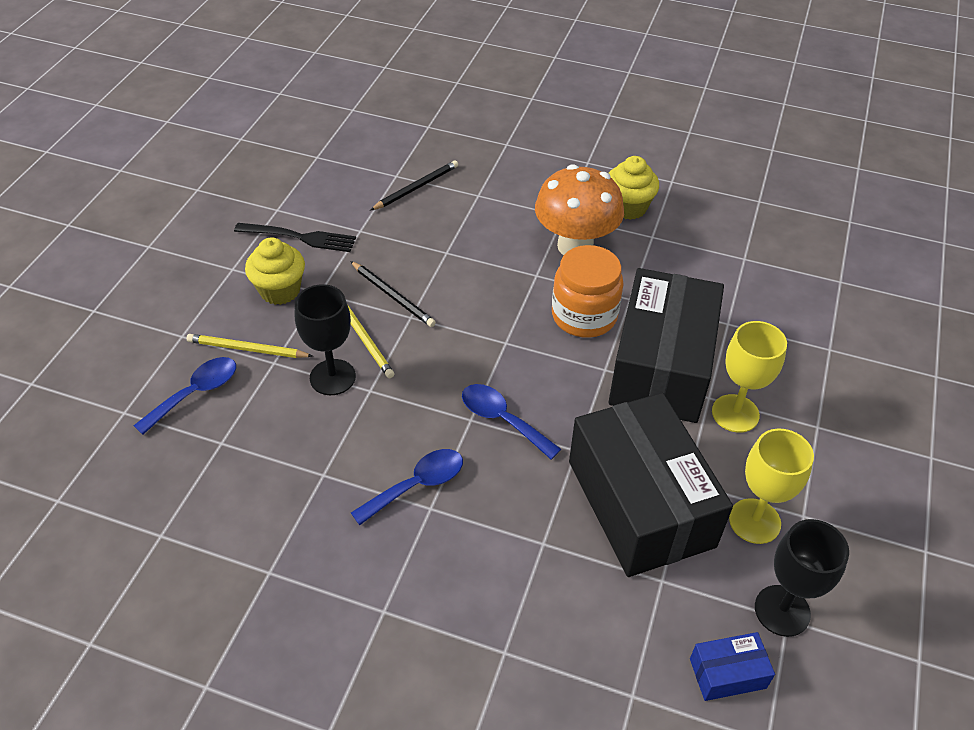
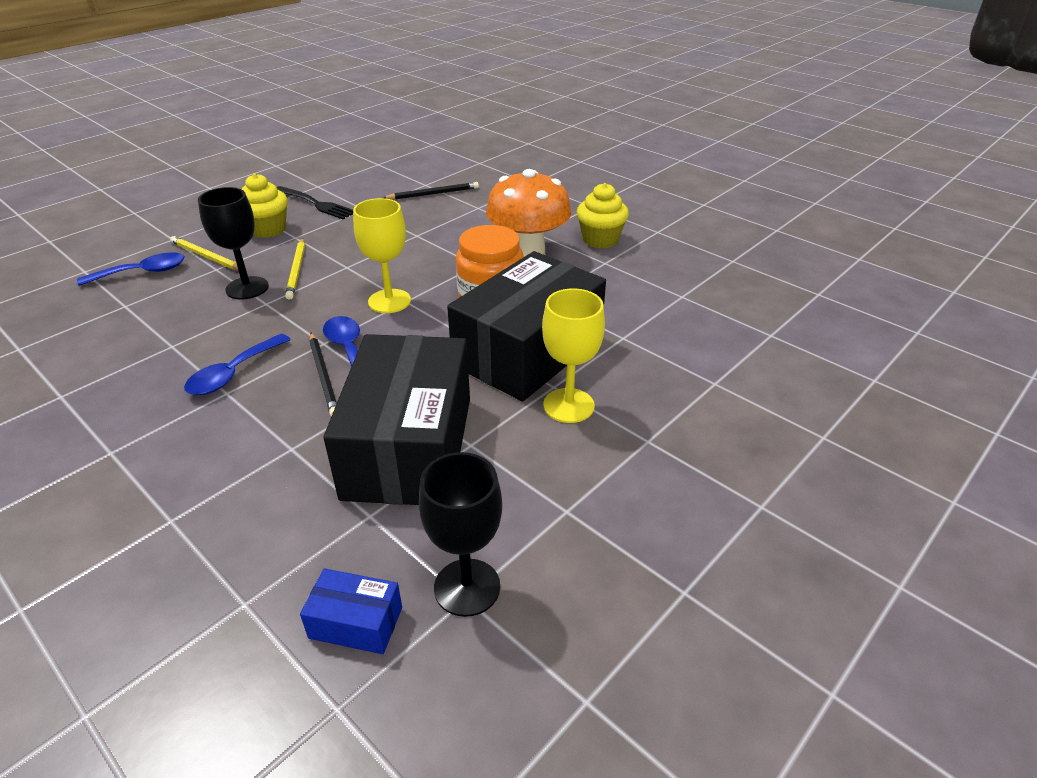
camera: 25 degrees right, 10 degrees down
(392, 296) = (346, 251): black pencil -> black pencil (323, 376)
(417, 485) = (233, 374): blue spoon -> blue spoon turned 135 degrees clockwise
(754, 521) = (509, 498): yellow goblet -> yellow goblet (389, 301)

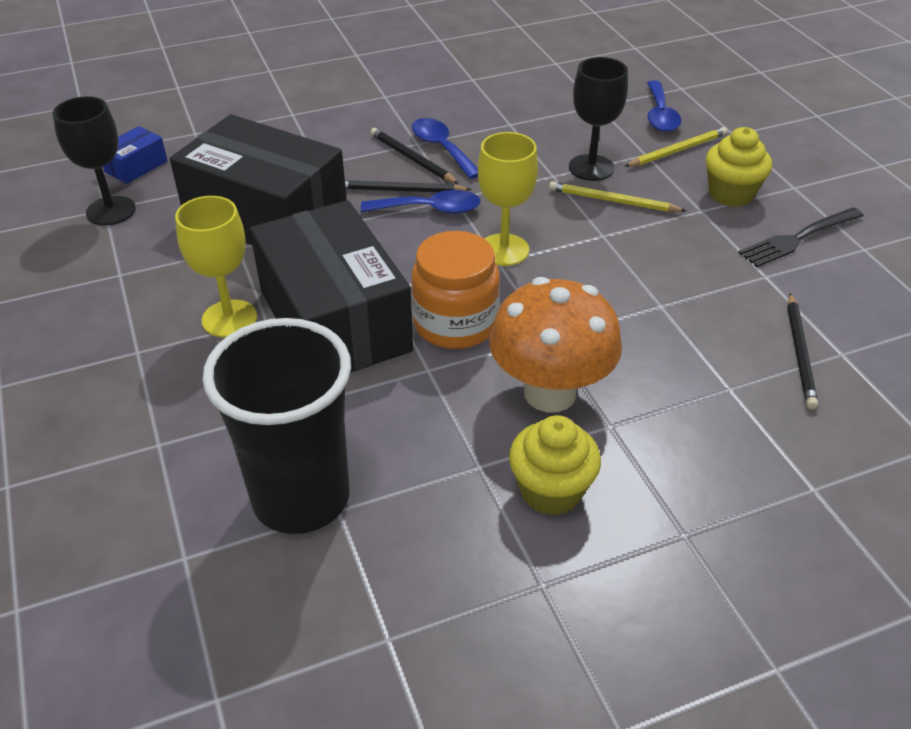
camera: 115 degrees right, 5 degrees up
(260, 386) = (412, 159): none -> black pencil
(688, 310) = (301, 498): none -> black cup

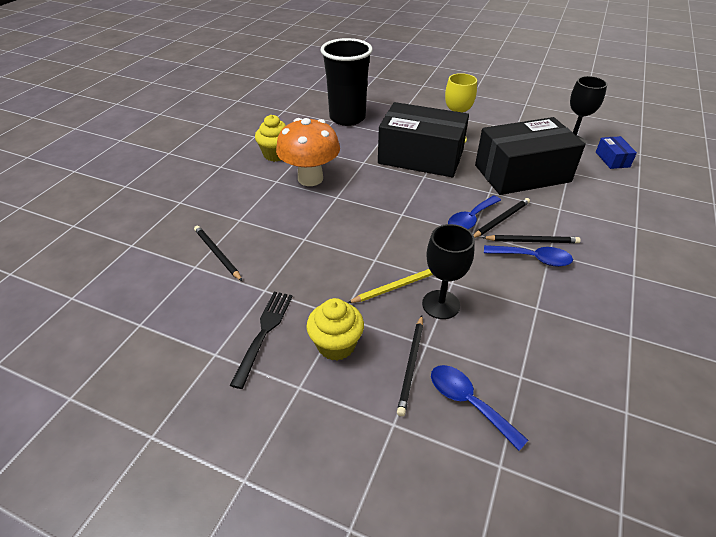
camera: 135 degrees right, 0 degrees up
(455, 324) = (378, 180): orange jar -> none
(504, 250) = (407, 221): yellow goblet -> none
(677, 151) = (411, 365): yellow pencil -> black pencil

